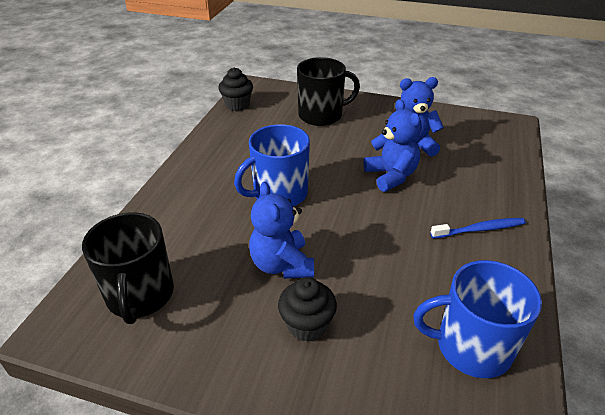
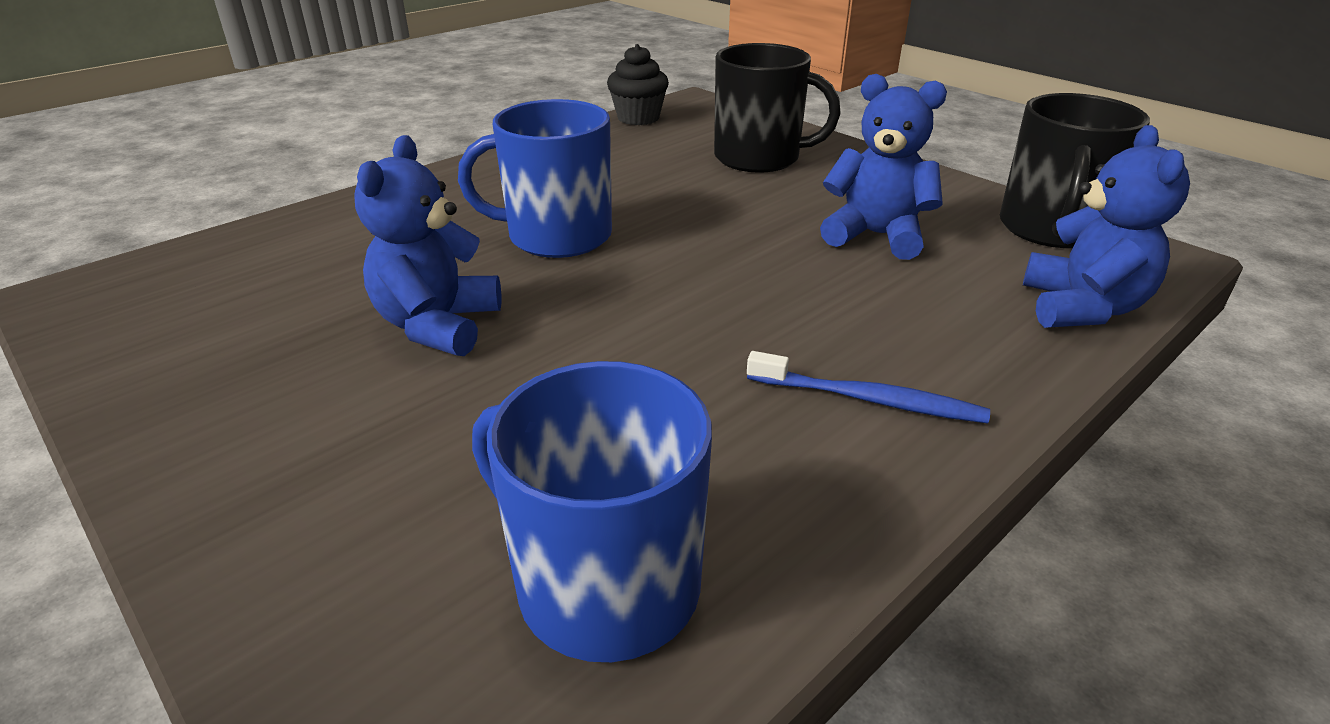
camera: 30 degrees right, 5 degrees down
(140, 295) = (207, 293): black mug -> black mug (1050, 229)
(307, 325) = (364, 419): black cupcake -> none
(391, 176) = (783, 266): blue teddy bear -> blue teddy bear (1081, 308)

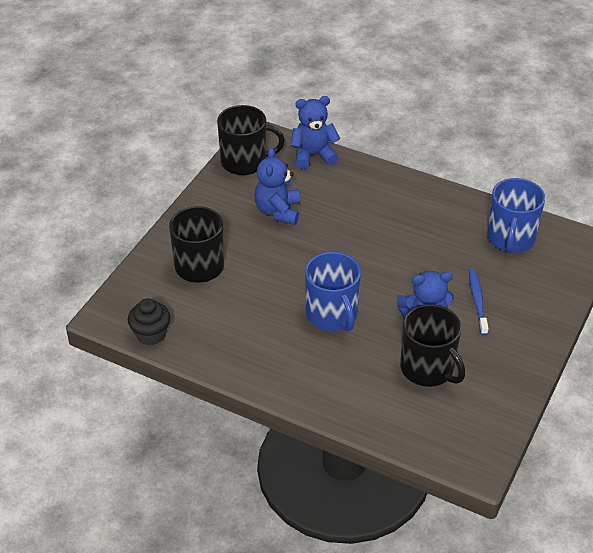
camera: 110 degrees left, 10 degrees up
(324, 299) = (428, 368): none -> black mug
(869, 399) = (402, 201): blue toothbrush -> blue toothbrush (477, 301)

